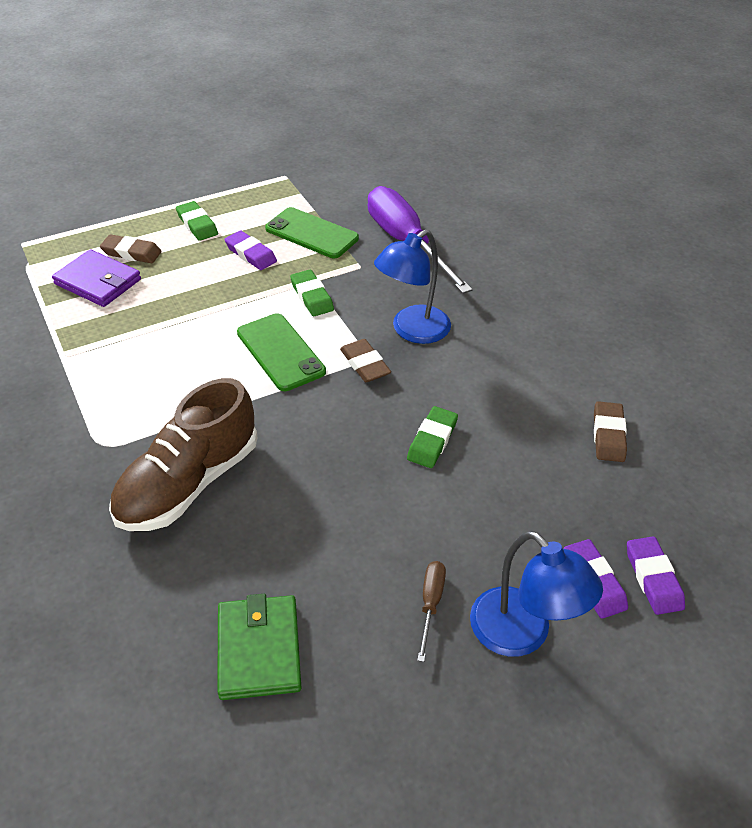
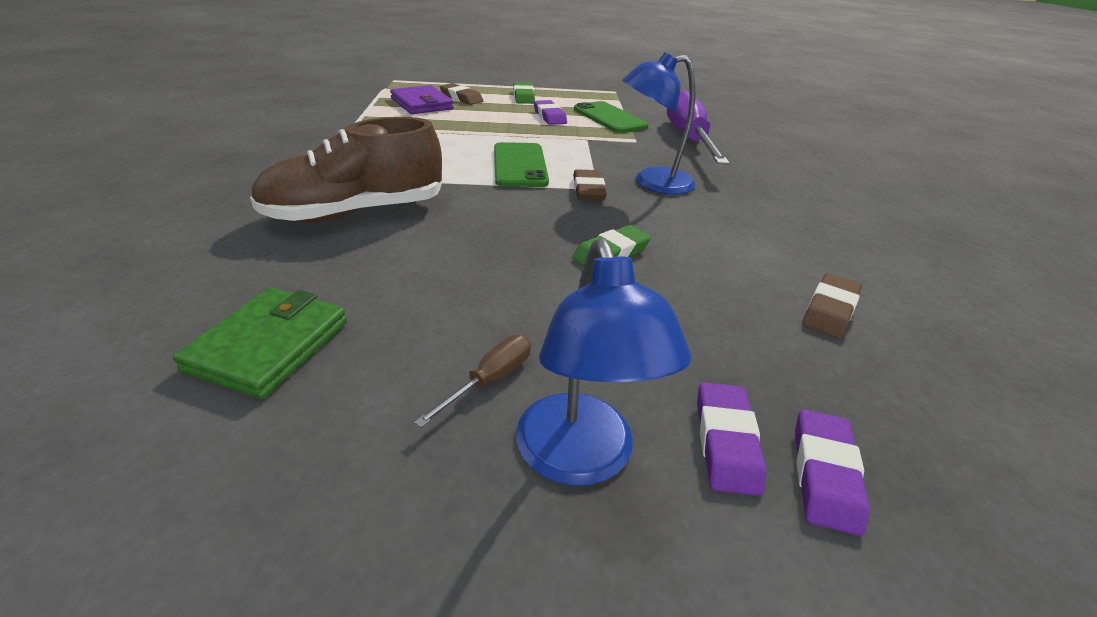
camera: 25 degrees right, 10 degrees down
(312, 296) = (578, 145): green eraser -> none

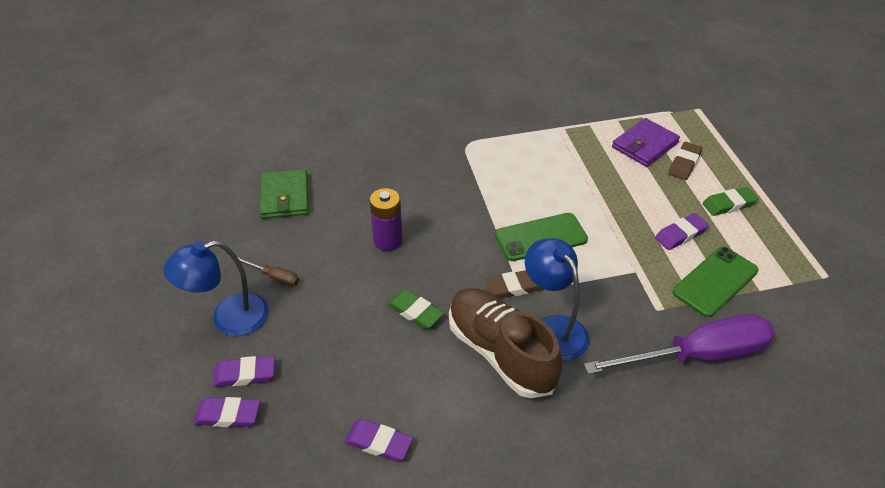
camera: 80 degrees right, 10 degrees up
(269, 345) = (285, 197): green wallet -> green wallet turned 75 degrees clockwise
(355, 212) = (420, 178): brown shoe -> brown shoe (500, 353)
(466, 254) = (388, 240): none -> purple battery
(830, 310) = (378, 443): brown eraser -> purple eraser

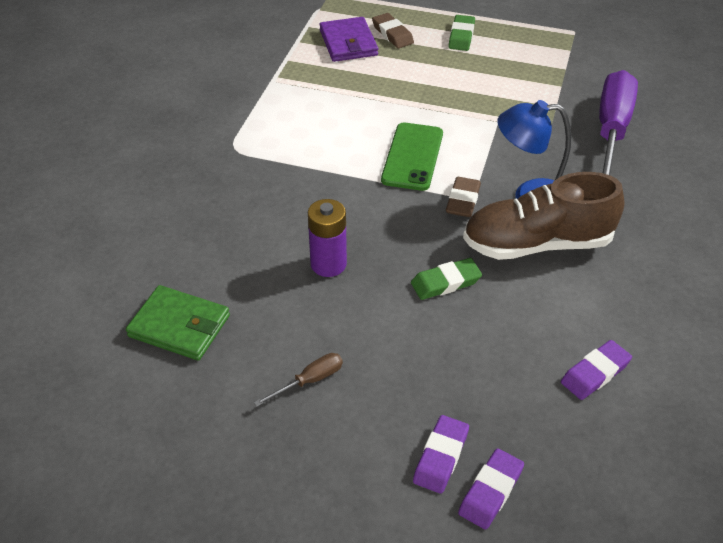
camera: 60 degrees left, 0 degrees up
(228, 319) = (344, 446): blue lamp -> none
(680, 234) = (475, 77): purple eraser -> none
(715, 281) = (541, 85): green phone -> none

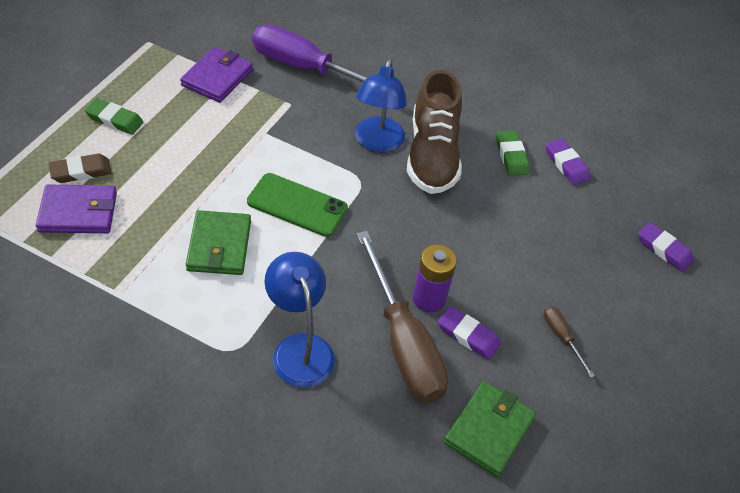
camera: 85 degrees left, 5 degrees up
(245, 185) = (299, 348): none -> blue lamp
(269, 251) = (403, 342): none -> brown screwdriver
(343, 120) = (219, 245): none -> green wallet
(441, 457) = (636, 269): purple eraser -> purple eraser (468, 335)
(446, 282) = (465, 223): green eraser -> green eraser (511, 156)
(463, 200) = (368, 186): brown eraser -> none
(554, 78) = (217, 77): none -> purple wallet

